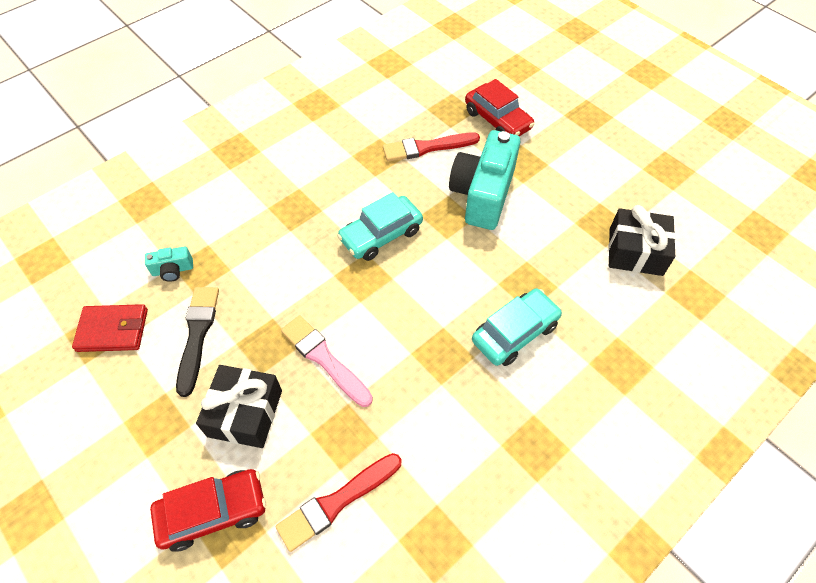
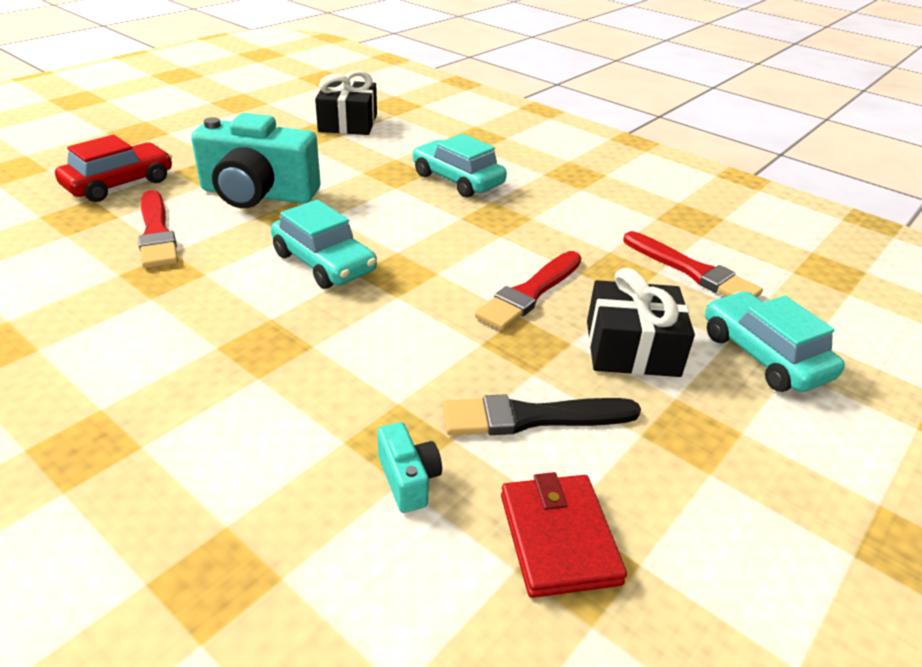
camera: 100 degrees left, 20 degrees down
(213, 512) = (763, 355): red car -> turquoise car
(324, 358) = (529, 293): pink brush -> red brush

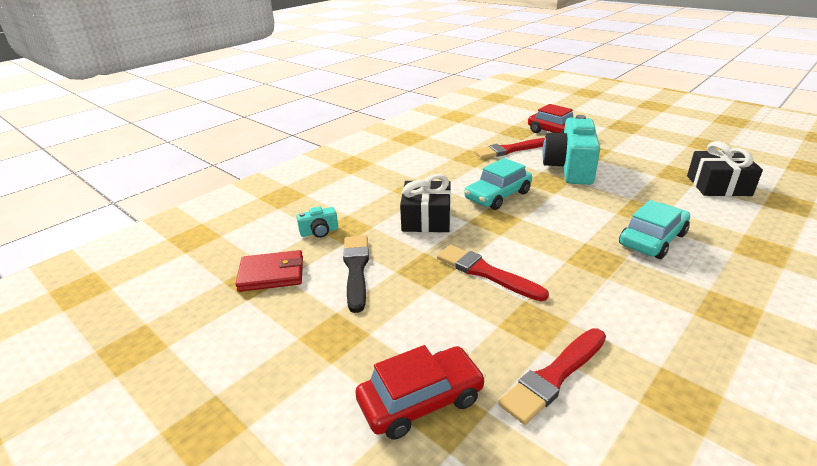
camera: 95 degrees right, 5 degrees down
(632, 348) = (424, 318): black gift -> black gift (426, 219)
(763, 355) = (421, 400): turquoise car -> red car

